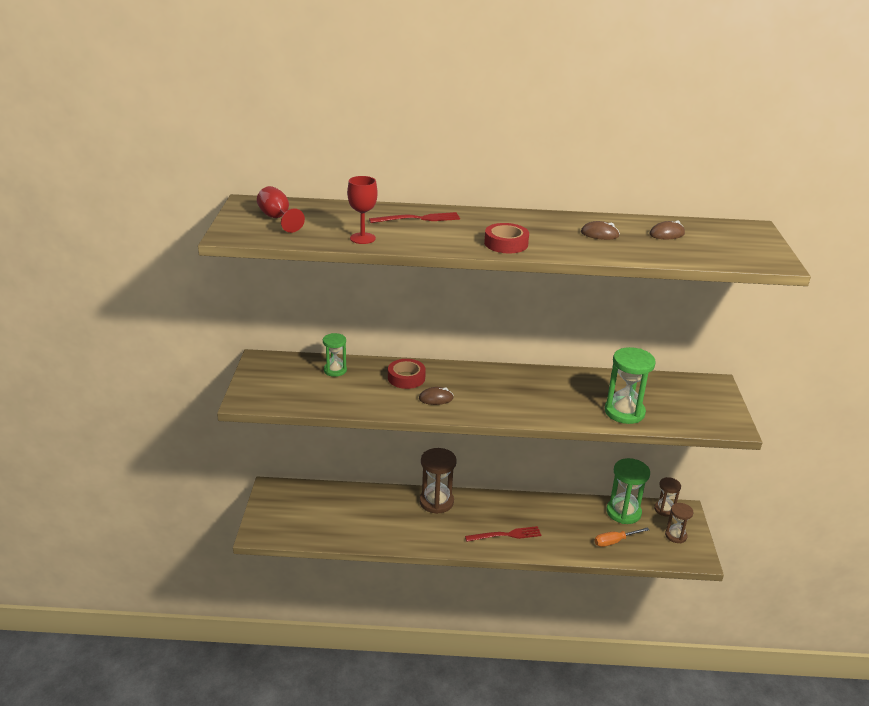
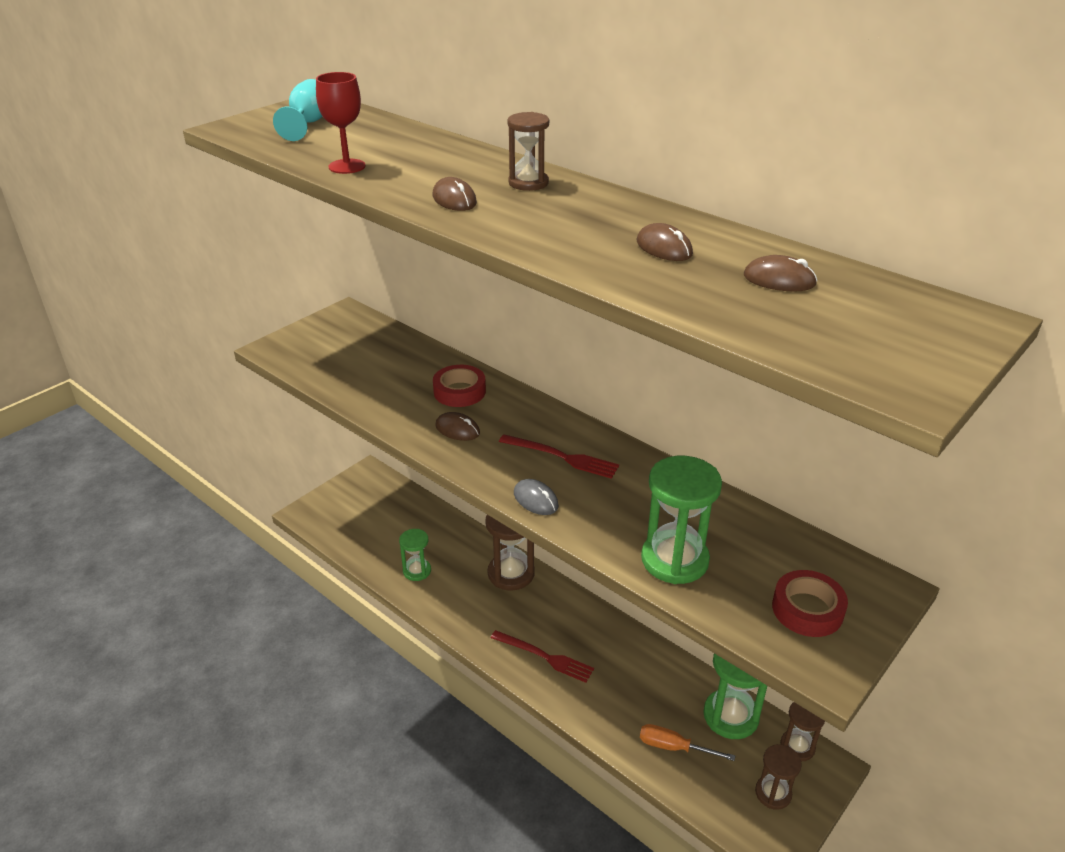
camera: 40 degrees right, 5 degrees up
(277, 218) = (308, 124): red goblet -> turquoise goblet
(335, 370) = (398, 352): green hourglass -> green hourglass (417, 571)
(418, 219) = (456, 163): red fork -> red fork (562, 457)
(460, 240) = (454, 200): none -> brown mouse
(478, 220) = (528, 183): none -> brown hourglass
(506, 244) = (501, 221): red tape -> red tape (807, 609)
(527, 415) = (536, 500): none -> grey mouse

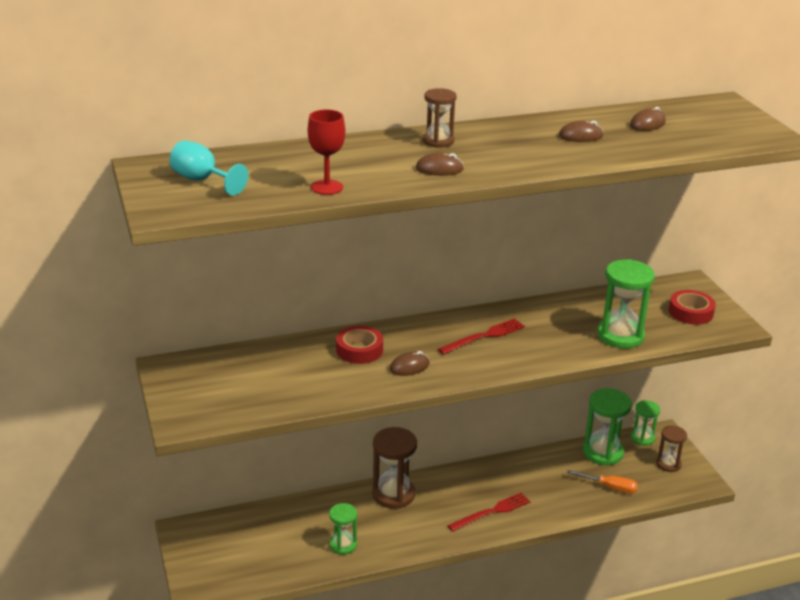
camera: 60 degrees left, 5 degrees down
(536, 500) = (522, 363): grey mouse -> none
(673, 747) = (610, 487): orange screwdriver -> orange screwdriver turned 120 degrees counterclockwise
(797, 746) = (642, 438): brown hourglass -> green hourglass

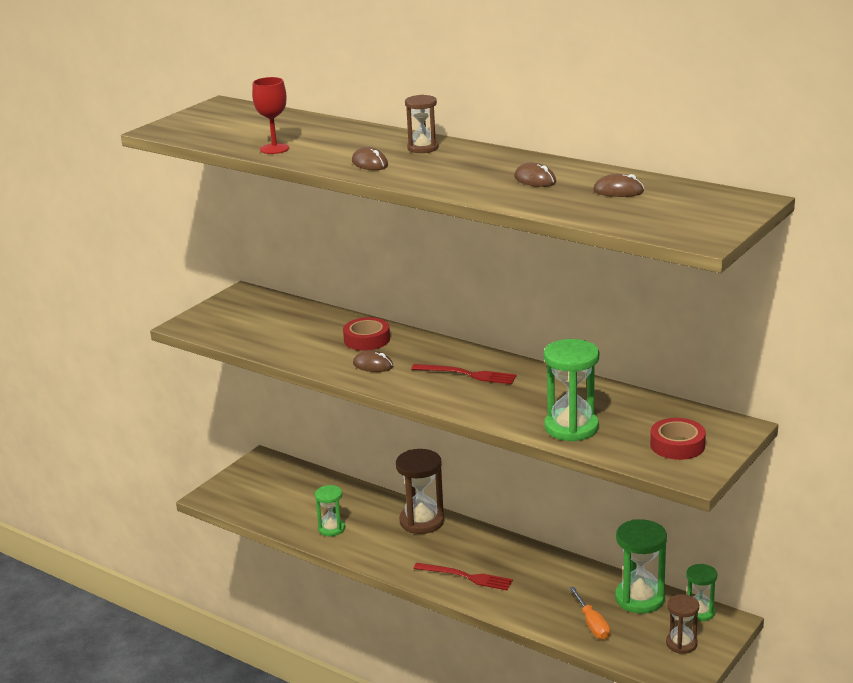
camera: 55 degrees right, 5 degrees down
(202, 180) = (224, 121): turquoise goblet -> none

